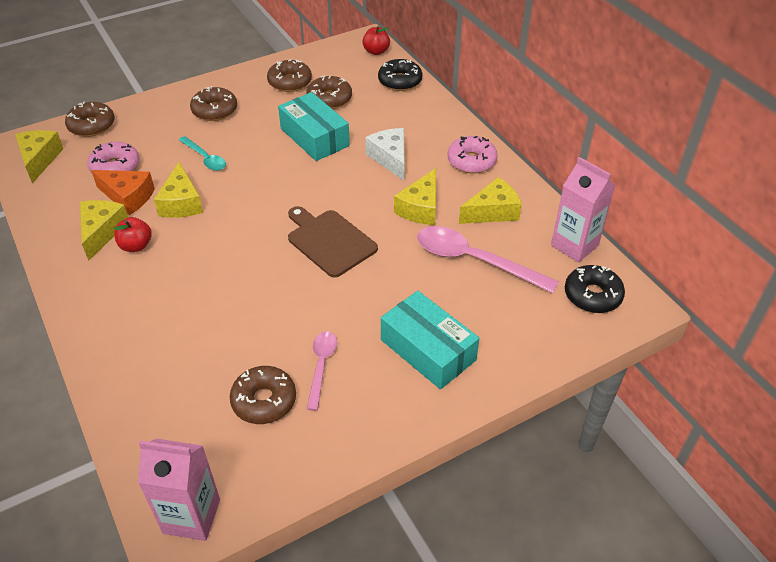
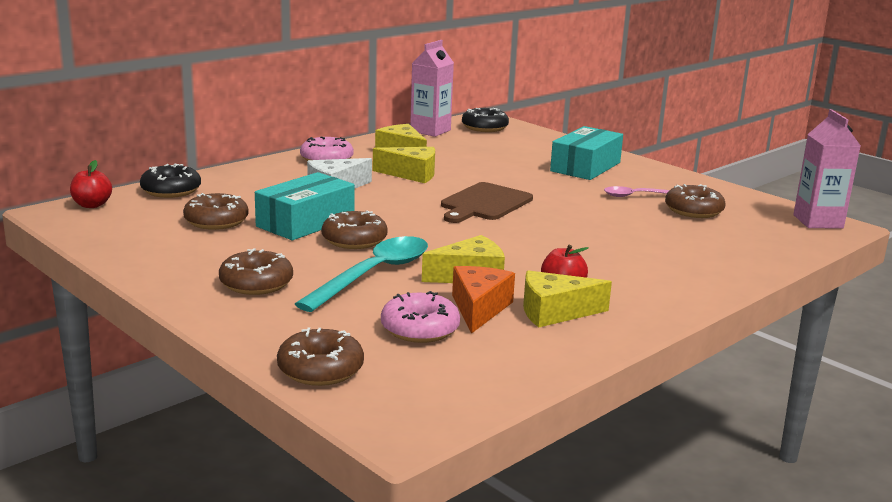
camera: 105 degrees left, 25 degrees down
(39, 159) = (430, 394): yellow cheese -> none
(205, 158) = (373, 274): turquoise spoon -> turquoise spoon, size x1.79
(290, 82) = (174, 246): brown donut -> brown donut (354, 240)
(474, 260) = (471, 156): pink spoon -> none

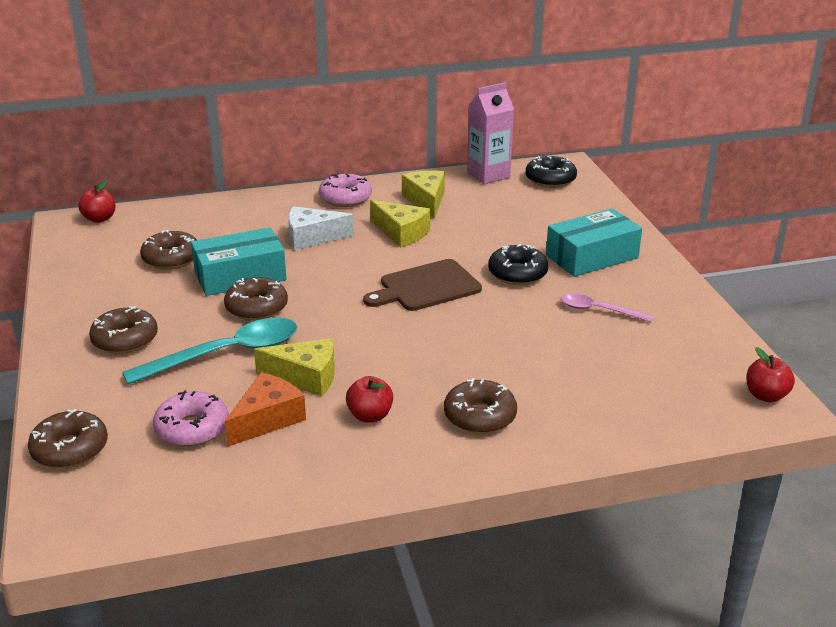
camera: 30 degrees right, 10 degrees up
(171, 190) = (175, 213): black donut -> black donut (517, 273)
(554, 312) = (328, 443): yellow cheese -> none
(693, 210) = (635, 345): brown donut -> brown donut (480, 416)
(818, 221) = (766, 395): pink carton -> red apple

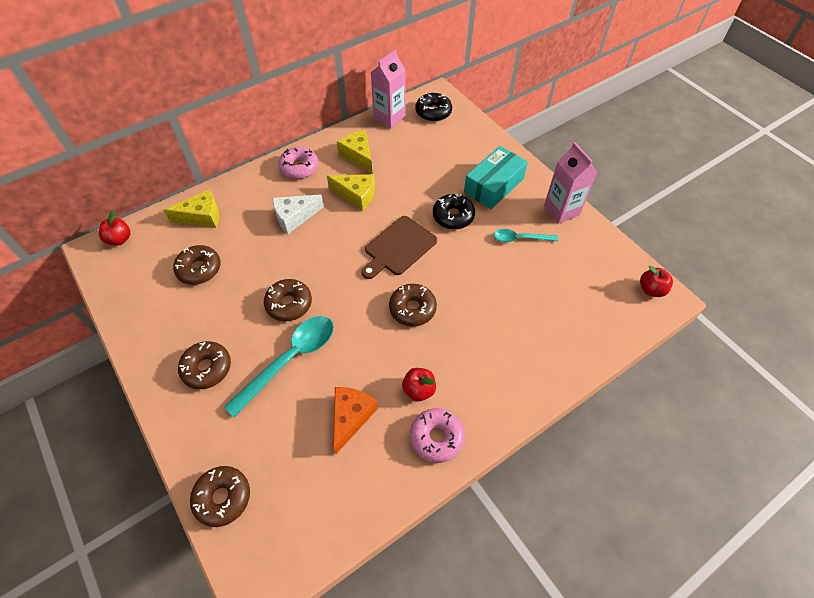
camera: 20 degrees left, 25 degrees up
(192, 428) = (302, 445): pink donut -> pink donut (436, 437)
(240, 276) = (261, 273): turquoise box -> none
(306, 377) = (357, 365): yellow cheese -> yellow cheese (202, 216)
(480, 416) = (490, 366): brown donut -> brown donut (412, 309)
(598, 310) = (520, 238): pink spoon -> turquoise spoon
(675, 296) = (561, 210): none -> pink carton

